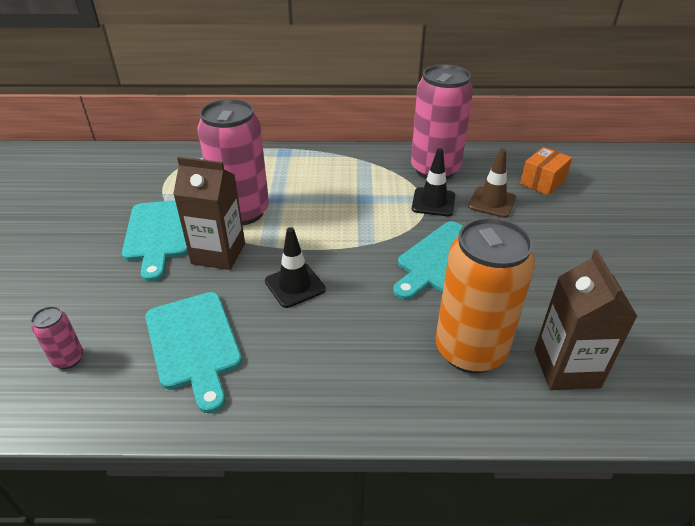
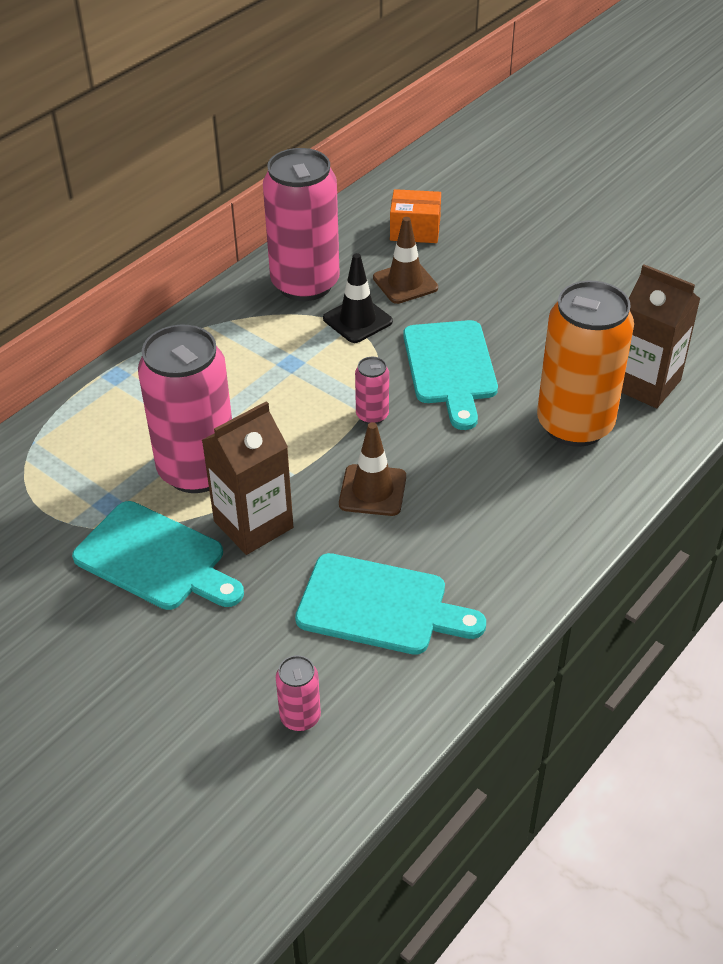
camera: 50 degrees left, 5 degrees up
(295, 285) = (372, 490): black traffic cone -> brown traffic cone
(360, 250) = (372, 415): none -> pink can
(542, 182) = (415, 230): orange box -> orange box turned 75 degrees counterclockwise

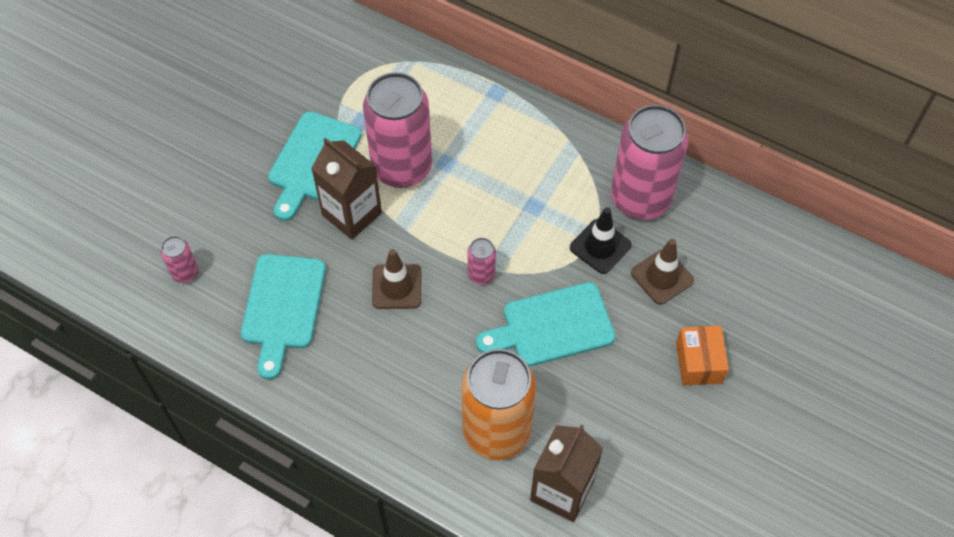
camera: 80 degrees right, 15 degrees up
(415, 230) = (745, 275): orange box -> orange box (699, 362)

